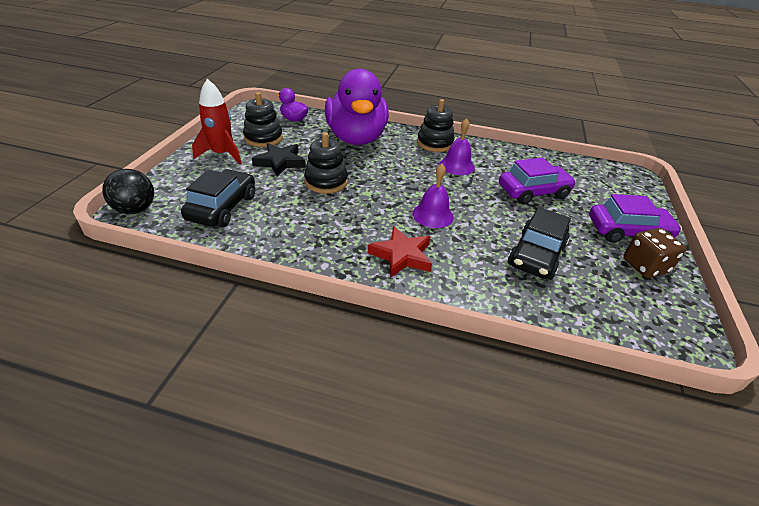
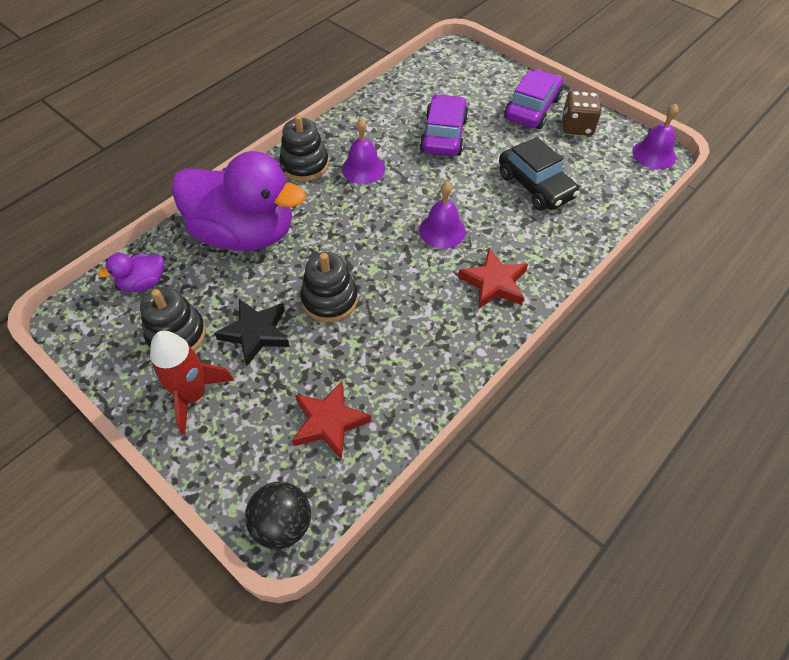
camera: 60 degrees left, 15 degrees up
(222, 207) = (329, 422): black car -> red star
(684, 336) = (654, 154): none -> purple bell

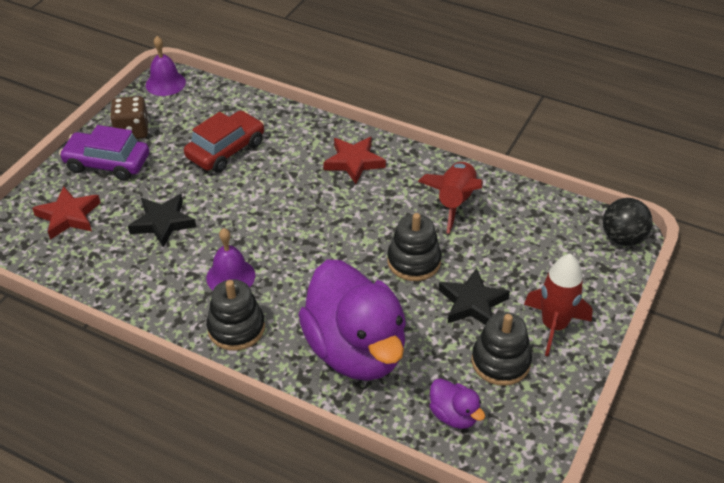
camera: 105 degrees left, 10 degrees down
(244, 233) = (356, 350): purple duck -> purple duck turned 150 degrees clockwise
(329, 422) = (531, 233): red star -> red star (68, 216)
(403, 359) = (454, 202): none -> red rocket
(442, 230) = (303, 202): purple bell -> none
(444, 135) = (163, 223): purple car -> black star
(535, 186) = (226, 150): black car -> red car

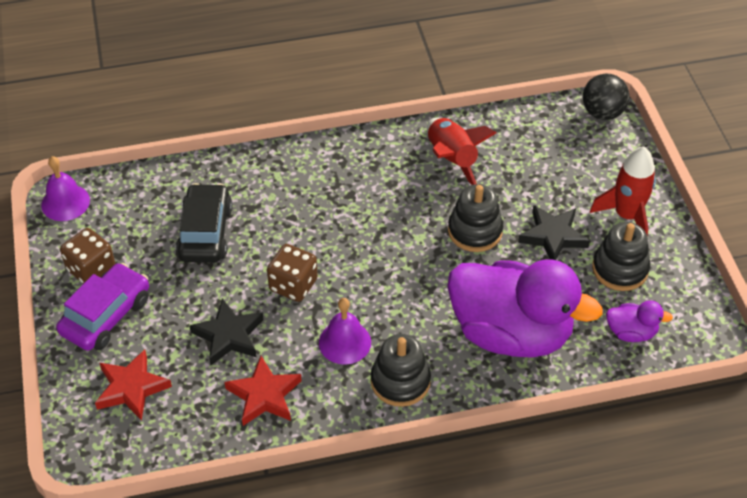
camera: 40 degrees left, 5 degrees up
(107, 163) = (106, 315): purple car -> purple car turned 150 degrees clockwise
(226, 150) = (205, 232): red car -> black car
(242, 217) = (293, 285): none -> brown dice
(354, 162) = (332, 174): red star -> red star (264, 395)

